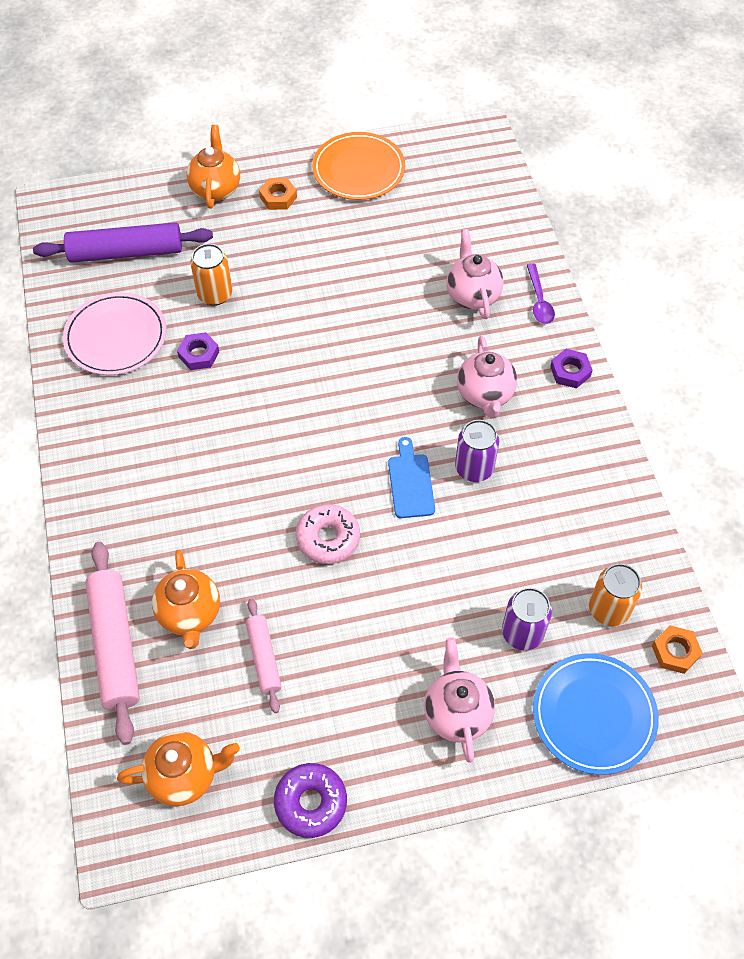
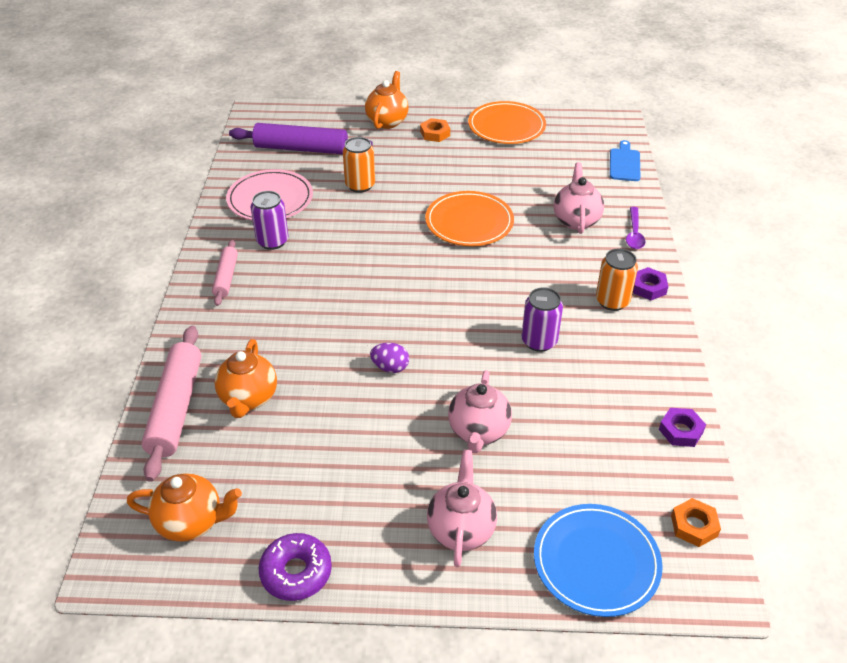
camera: 15 degrees right, 15 degrees down
(199, 354) = (331, 221): purple nut -> purple nut (681, 431)
(264, 658) = (299, 445): pink rolling pin -> pink rolling pin (226, 277)
(328, 538) = (390, 367): pink donut -> purple egg
(355, 322) = (469, 222): none -> orange plate
(410, 482) = (478, 340): blue cutting board -> blue cutting board (624, 163)
(485, 395) = (565, 290): pink teapot -> pink teapot (478, 432)
(522, 633) = (545, 477): purple can -> purple can (272, 241)
(608, 609) = (635, 476): orange can -> orange can (612, 301)

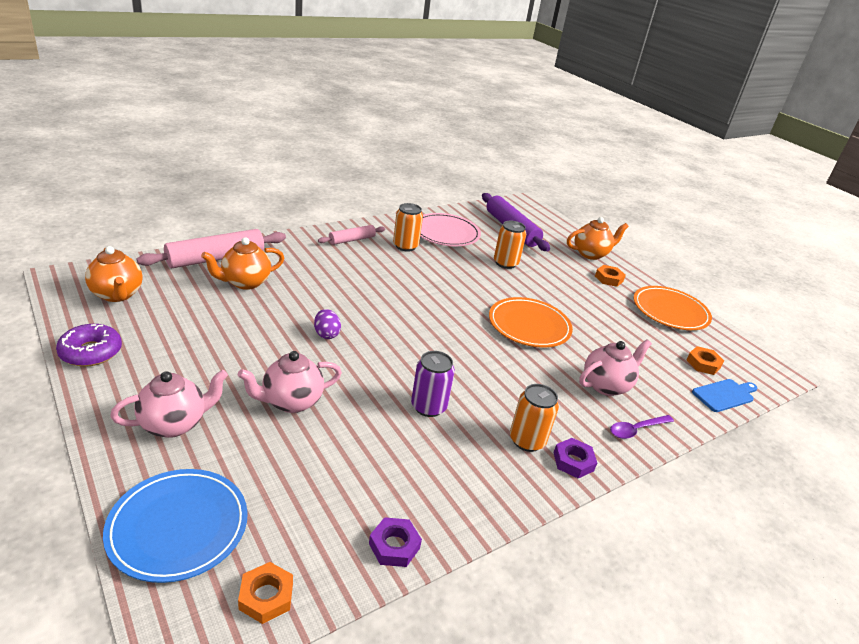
camera: 50 degrees right, 10 degrees down
(272, 241) = (405, 246): purple can -> orange can
(583, 151) = (703, 364): none -> orange nut

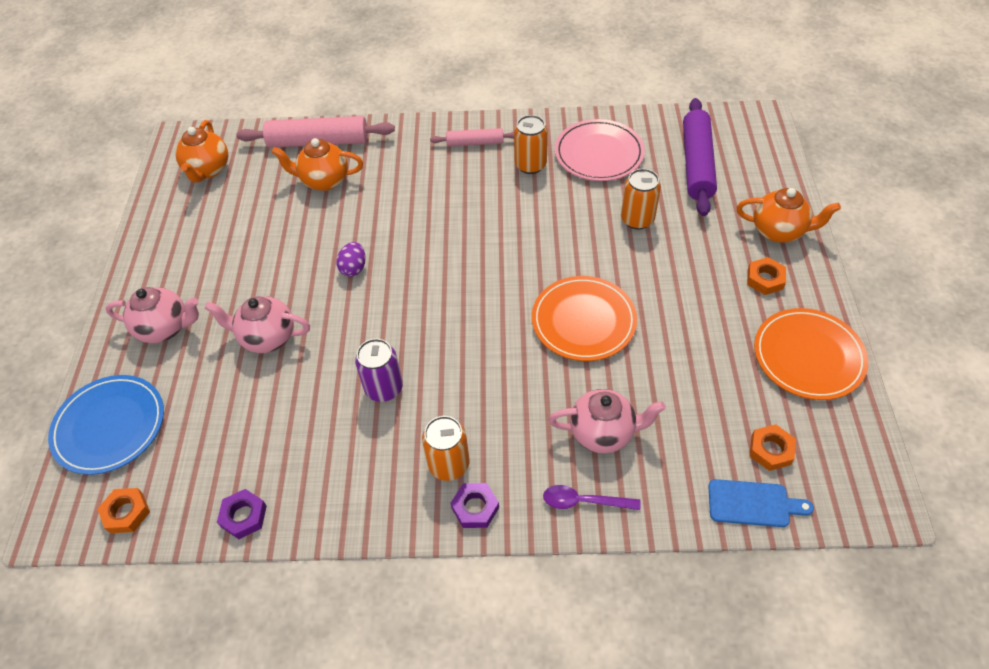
camera: 40 degrees right, 20 degrees up
(91, 352) = (151, 232): purple donut -> none

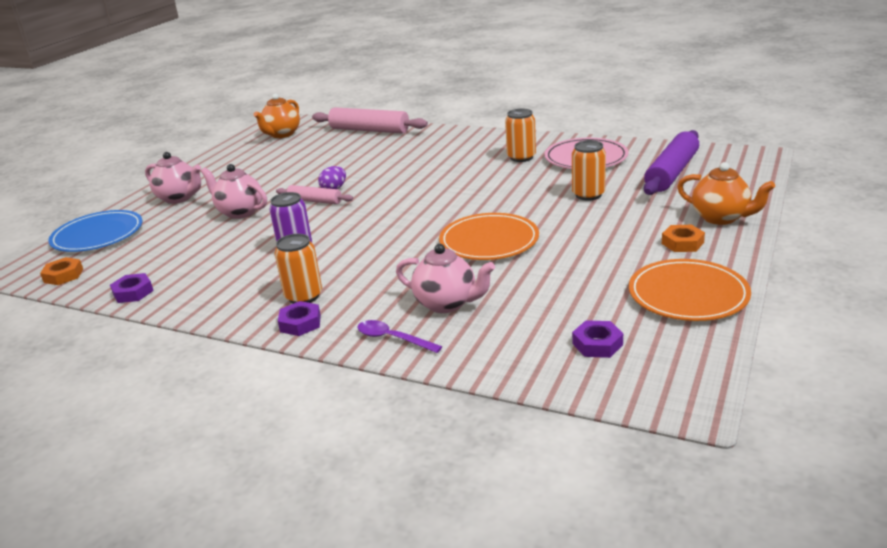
camera: 25 degrees right, 25 degrees down
(324, 181) = (355, 147): orange teapot -> none
(475, 143) = (486, 142): pink rolling pin -> pink rolling pin (315, 201)
(753, 503) = (549, 373): blue cutting board -> none
(770, 450) = (597, 344): orange nut -> purple nut

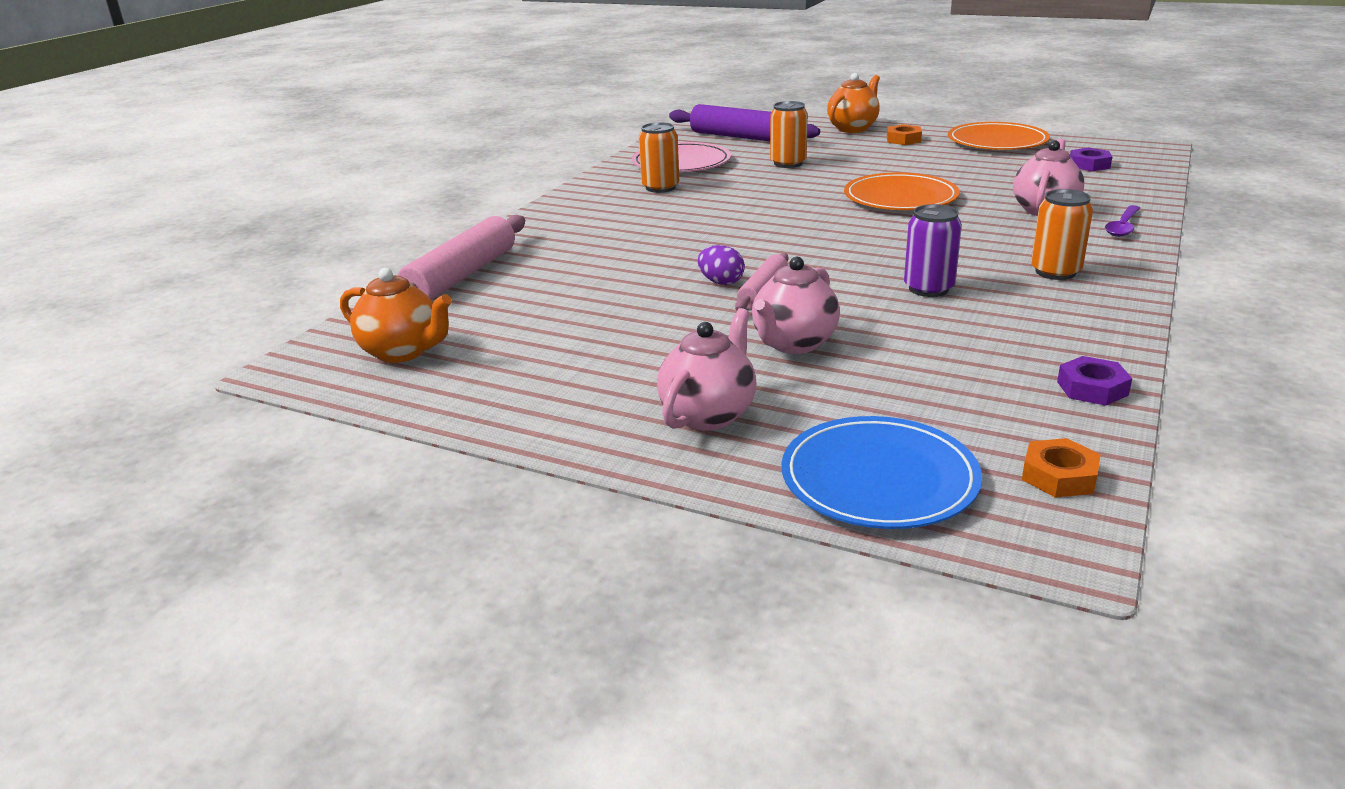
camera: 90 degrees left, 0 degrees up
(300, 323) = (1117, 268): purple nut -> none

